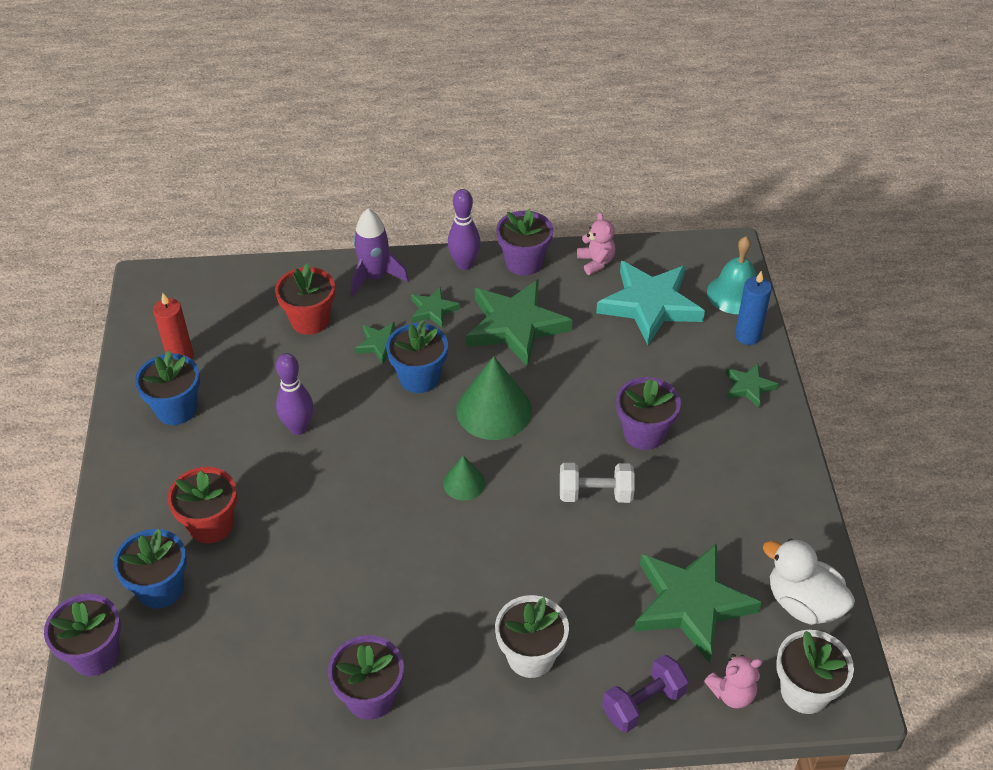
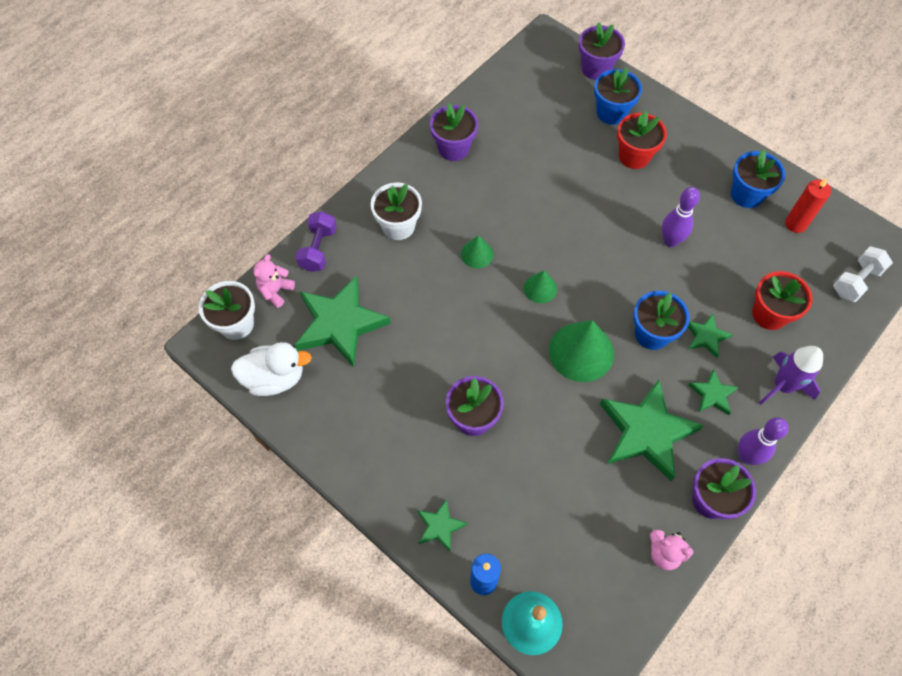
camera: 135 degrees right, 15 degrees up
(484, 560) = (477, 254): none -> green cone
(595, 494) = (459, 347): white dumbbell -> white dumbbell (855, 281)
(650, 305) = (581, 544): turquoise star -> none

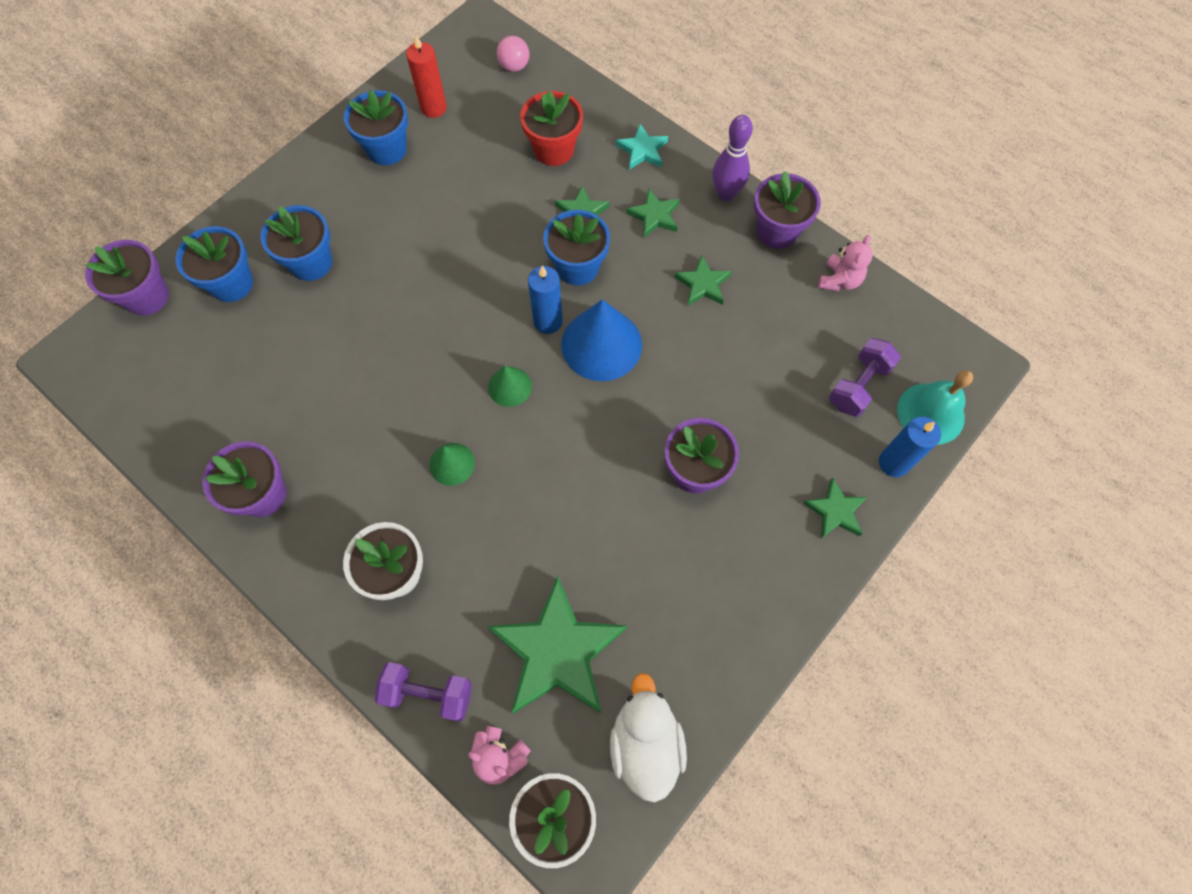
camera: 90 degrees left, 5 degrees up
(556, 559) = (858, 385): none -> purple dumbbell
(581, 351) = (601, 344): green cone -> blue cone
(599, 313) = (548, 321): none -> blue candle
(634, 156) = (311, 263): red flower pot -> blue flower pot
(646, 432) = (702, 284): green star -> green star, size x0.48
(670, 241) = (448, 235): purple bowling pin -> none
(783, 386) = (642, 150): purple rocket -> turquoise star
(855, 281) = (514, 66): white dumbbell -> pink ball

